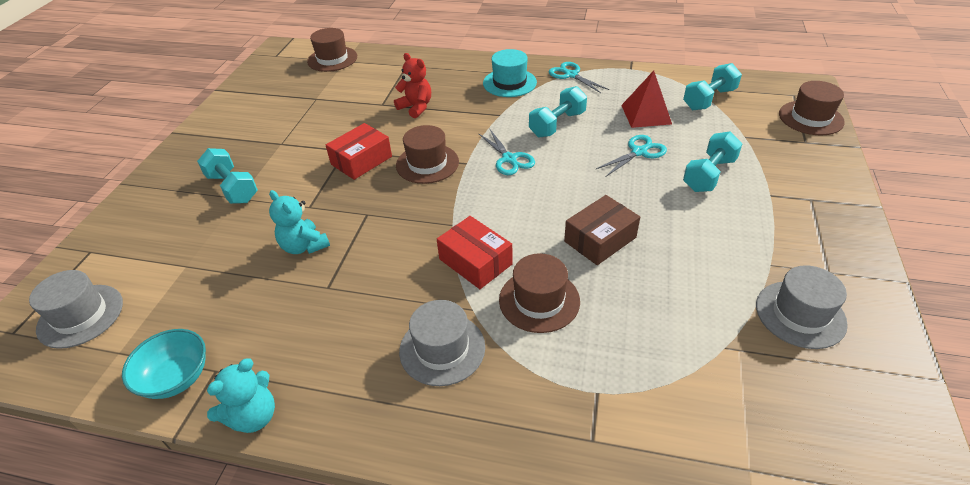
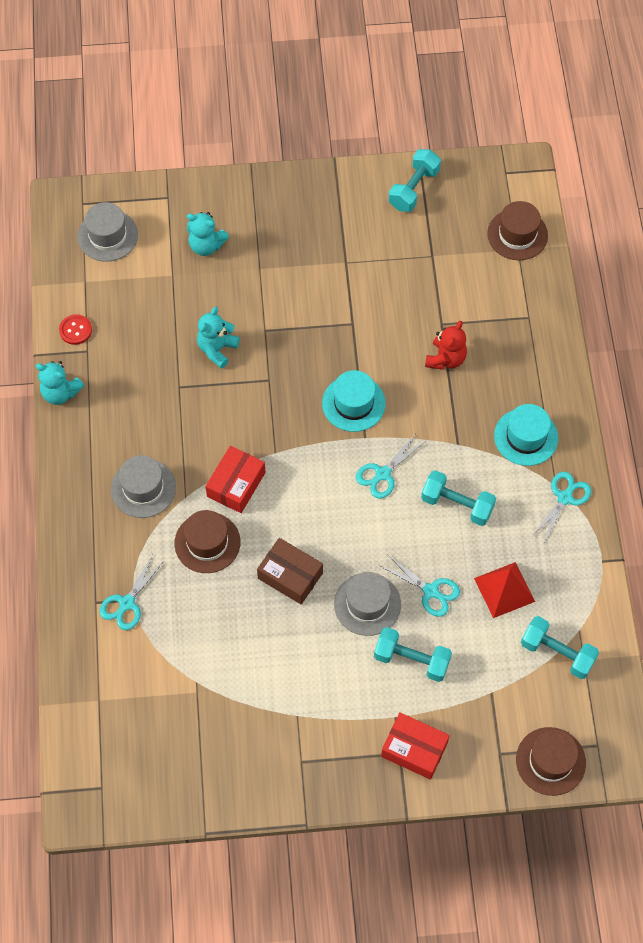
camera: 70 degrees right, 20 degrees up
(176, 378) = (75, 330): turquoise bowl -> red button
(177, 231) = (206, 245): none -> turquoise teddy bear
(233, 188) = (270, 257): turquoise dumbbell -> turquoise dumbbell (414, 189)
(361, 160) = (341, 344): red box -> red box (414, 749)
(427, 163) = (353, 403): brown hat -> turquoise hat
(602, 401) = (127, 603): none -> turquoise scissors
(800, 314) = (245, 737): grey hat -> grey hat (367, 604)

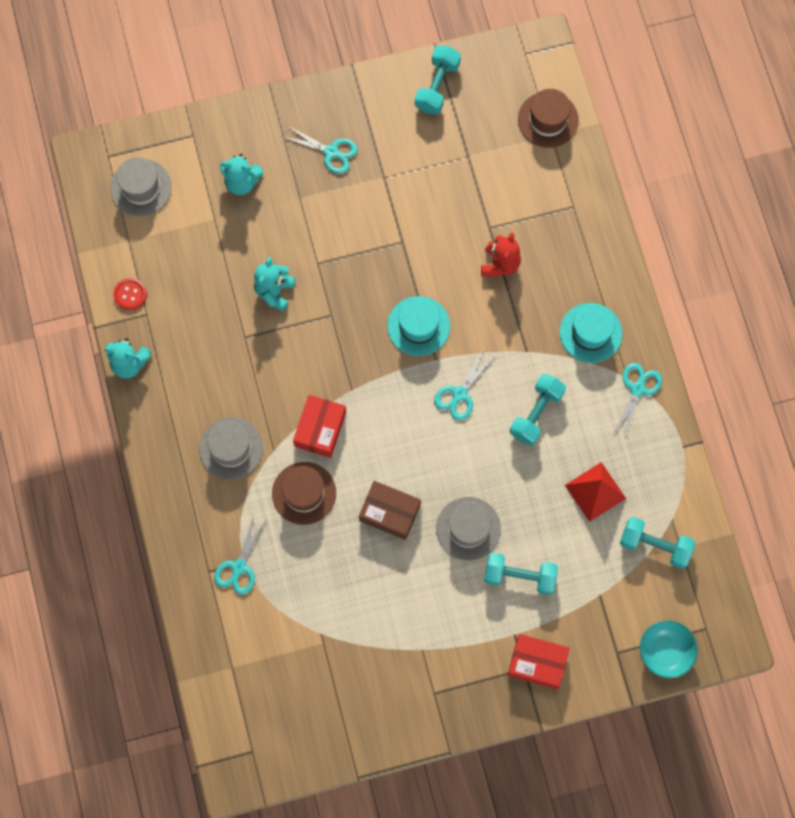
camera: 10 degrees left, 10 degrees up
(431, 591) = (526, 505): turquoise scissors -> turquoise scissors (331, 152)
(457, 504) = (536, 413): turquoise dumbbell -> turquoise dumbbell turned 75 degrees counterclockwise
(550, 761) = (665, 652): brown hat -> turquoise bowl

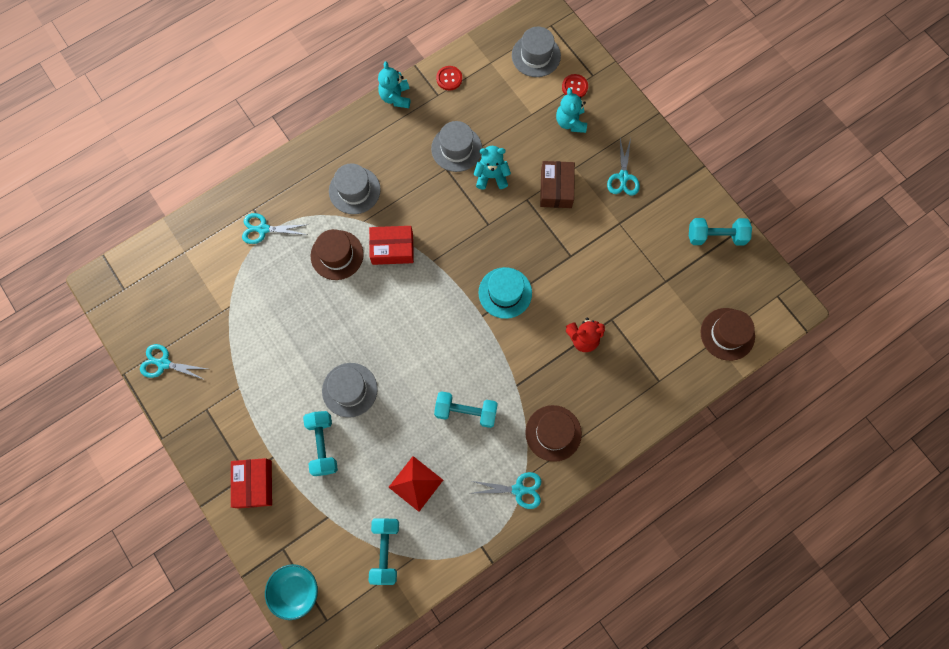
camera: 70 degrees right, 0 degrees up
(199, 161) = (574, 87): none -> red button
(224, 317) = (456, 148): none -> grey hat
(390, 512) = (342, 324): brown box -> brown box (556, 189)
(459, 394) = (459, 344): turquoise scissors -> turquoise scissors (163, 363)
(590, 333) = (553, 433): turquoise hat -> brown hat

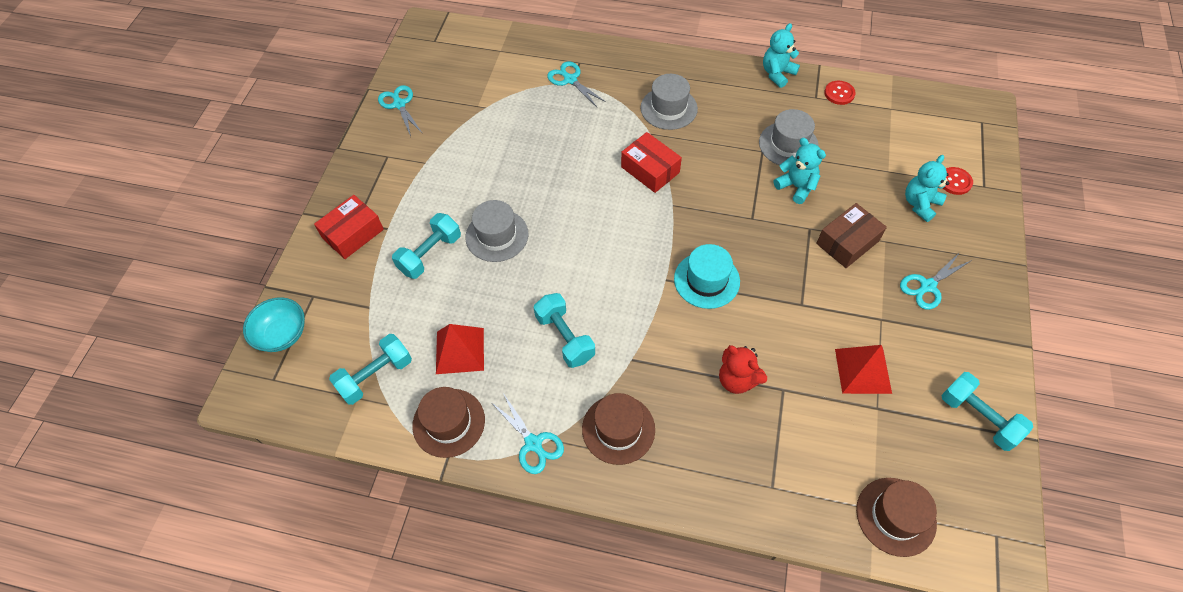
camera: 50 degrees right, 15 degrees down
(337, 255) = (602, 139): brown hat -> brown hat (449, 422)
(536, 55) = (941, 133): grey hat -> none
(639, 266) = (863, 371): none -> red pyramid

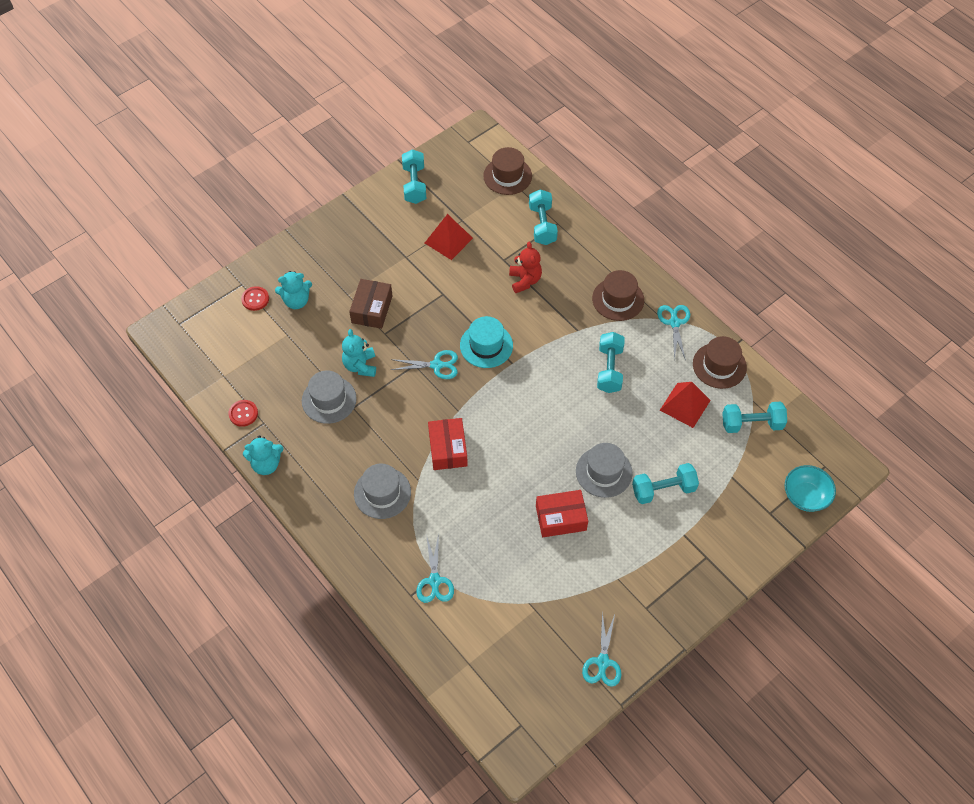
camera: 145 degrees left, 0 degrees up
(353, 233) = (714, 548): red box -> red box (561, 518)
(786, 470) = (542, 225): none -> turquoise dumbbell
(847, 242) = (372, 309): brown box -> brown box turned 75 degrees counterclockwise
(927, 286) = (357, 255): turquoise scissors -> turquoise scissors (437, 365)

